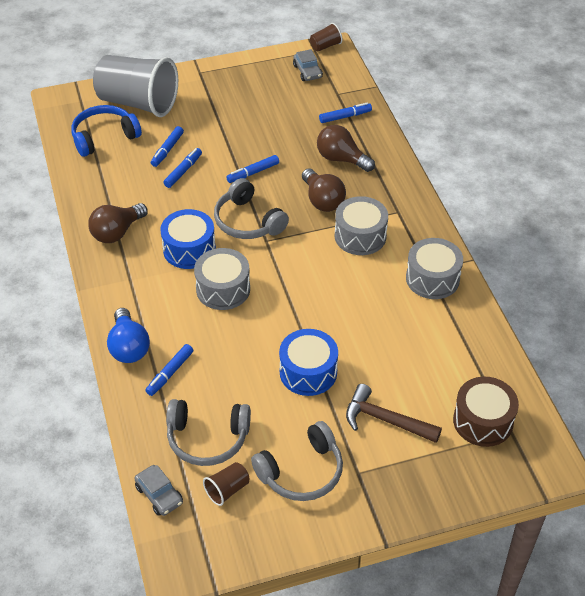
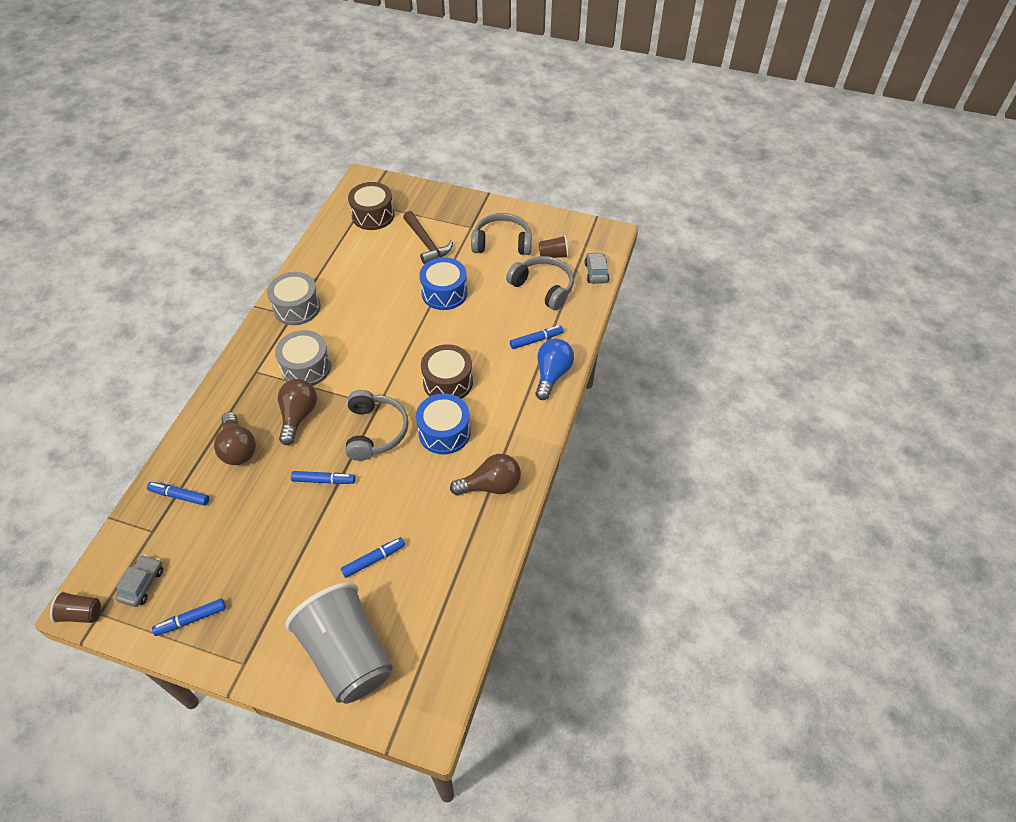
camera: 145 degrees left, 5 degrees up
(104, 137) = (420, 621): blue headphones -> none
(183, 171) = (381, 521): blue marker -> blue marker (191, 619)
(223, 289) = (448, 382): grey drum -> brown drum

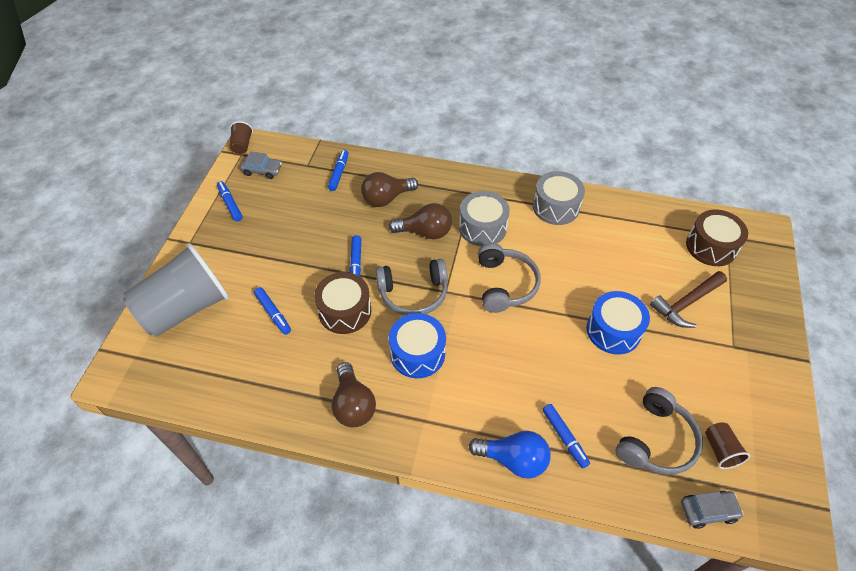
camera: 85 degrees right, 0 degrees up
(448, 382) = (484, 349): brown drum -> brown drum (345, 311)
(502, 243) = (719, 384): grey headphones -> grey headphones (505, 284)

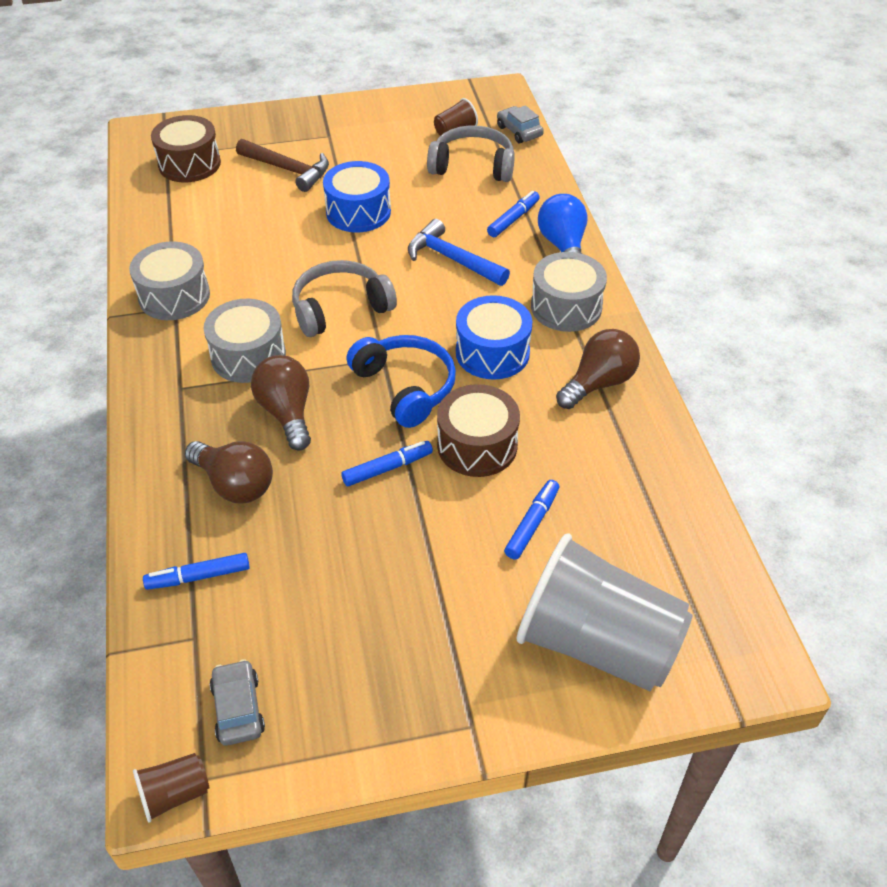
camera: 115 degrees left, 5 degrees down
(230, 204) = (350, 713): blue marker -> none
(413, 293) = (405, 387): grey headphones -> blue headphones
(439, 423) = (566, 307): none -> grey drum
(529, 371) = (452, 259): none -> blue hammer

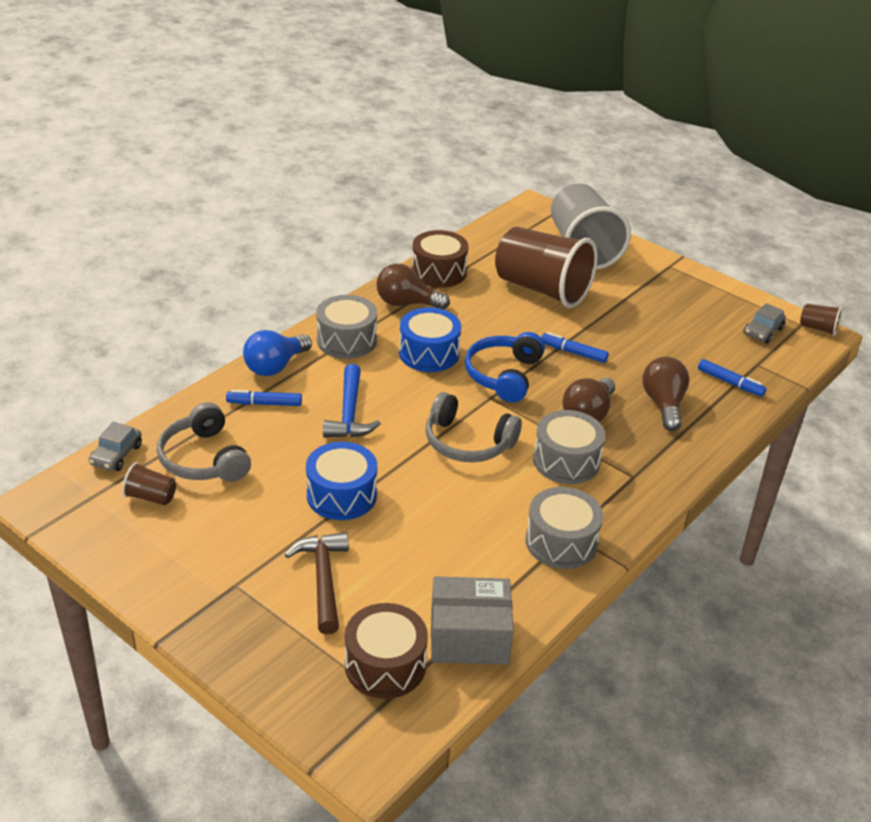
camera: 130 degrees left, 10 degrees down
(161, 206) = (469, 637): none -> grey box
(477, 445) = (513, 328): brown drum -> brown drum (439, 272)
(532, 524) = (542, 289): blue marker -> brown cup

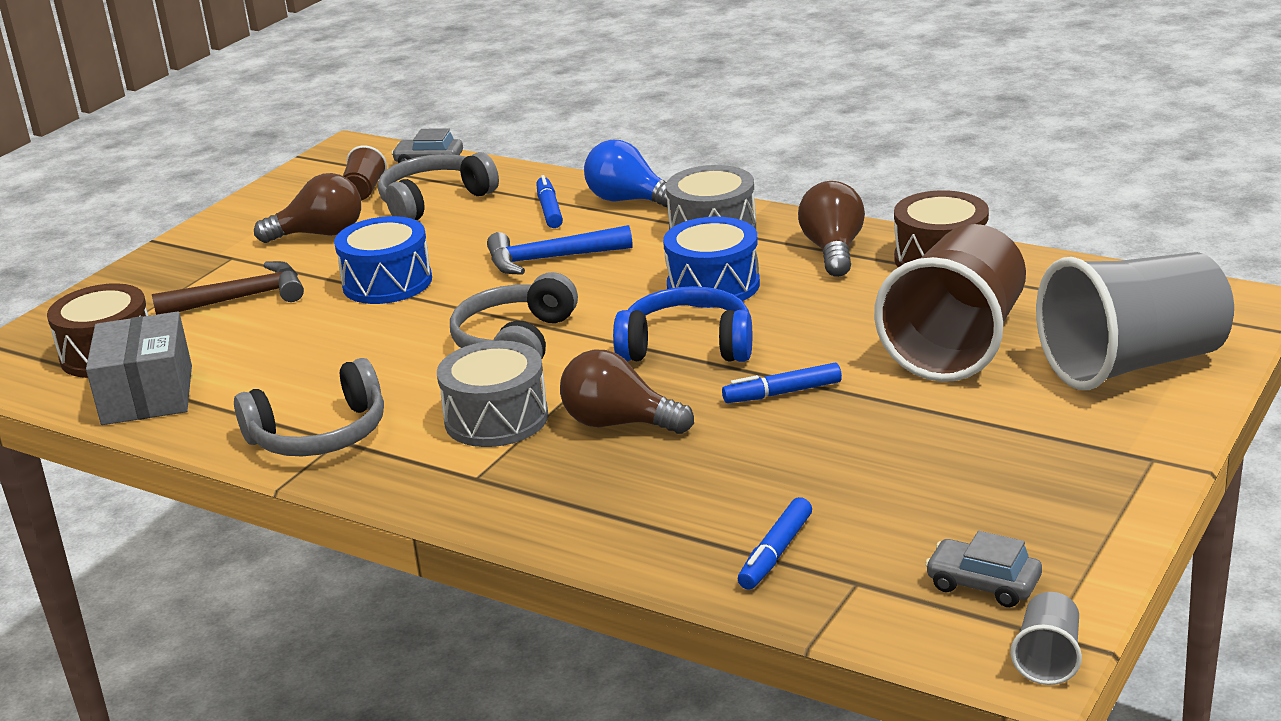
camera: 85 degrees right, 10 degrees down
(561, 542) = (320, 435): grey drum -> grey headphones
(573, 352) = (782, 393): blue marker -> blue marker turned 120 degrees counterclockwise
(663, 404) = (675, 488): brown light bulb -> brown light bulb (320, 234)
(818, 328) = (1048, 658): brown cup -> grey cup

